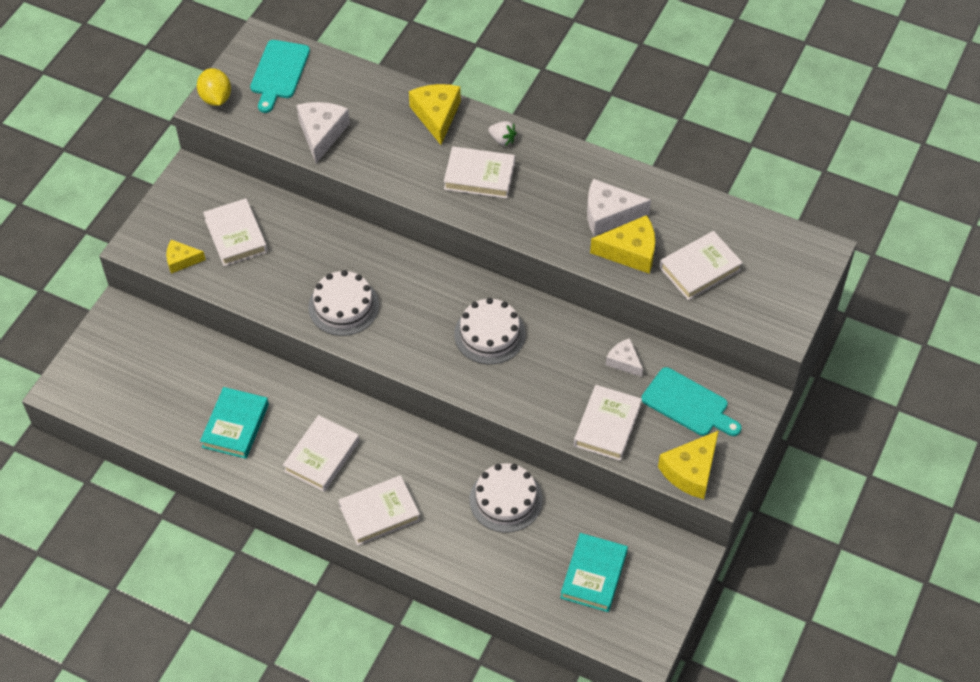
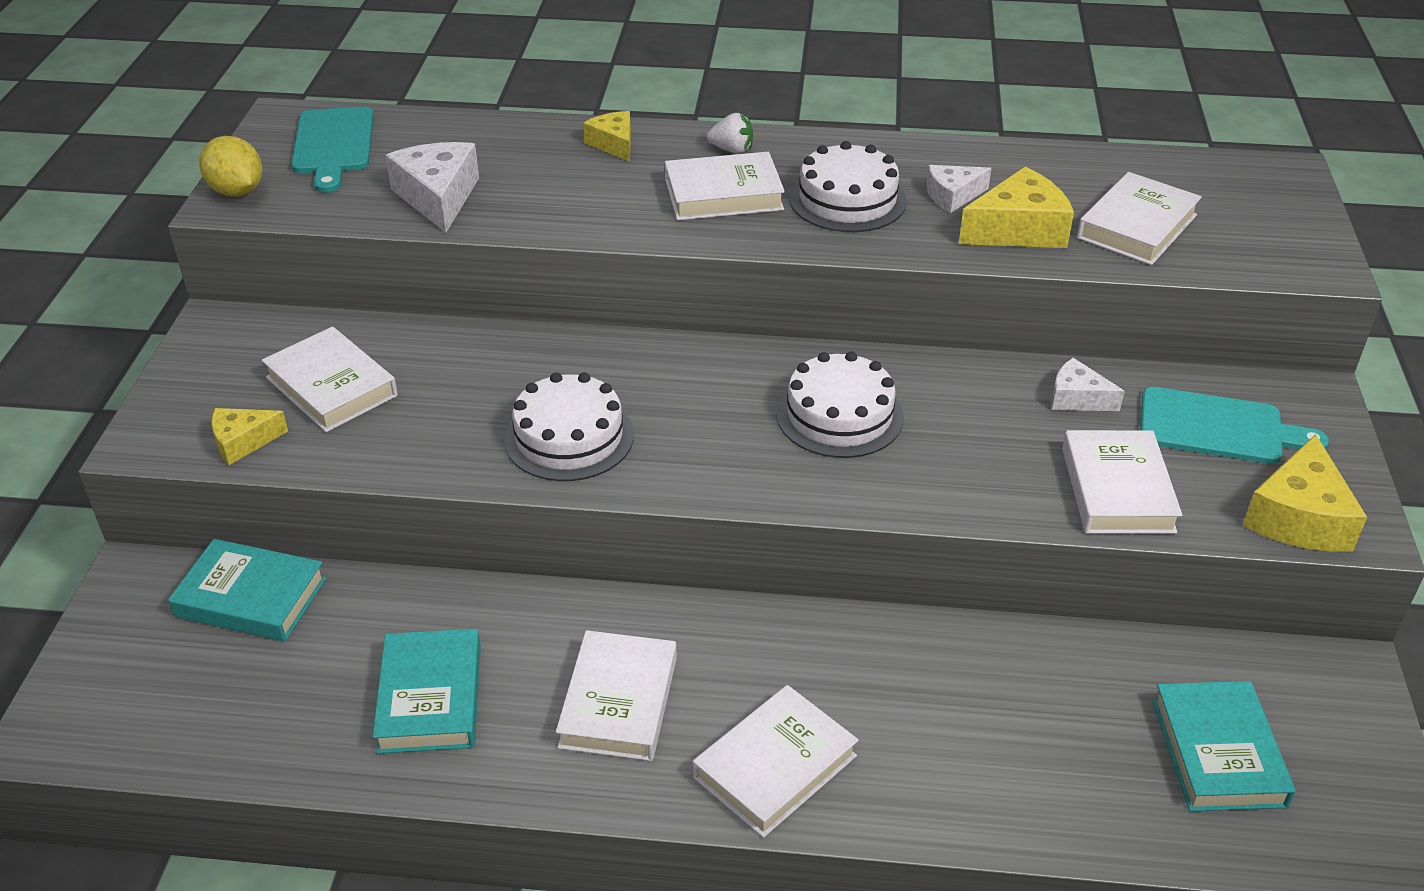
camera: 20 degrees left, 15 degrees down
(169, 342) = (251, 597): none -> turquoise book
(436, 115) = (614, 144): yellow cheese -> yellow cheese, size x0.60
(506, 499) = (987, 676): white cake -> white cake (847, 200)
(609, 214) = (952, 196): white cheese -> white cheese, size x0.60

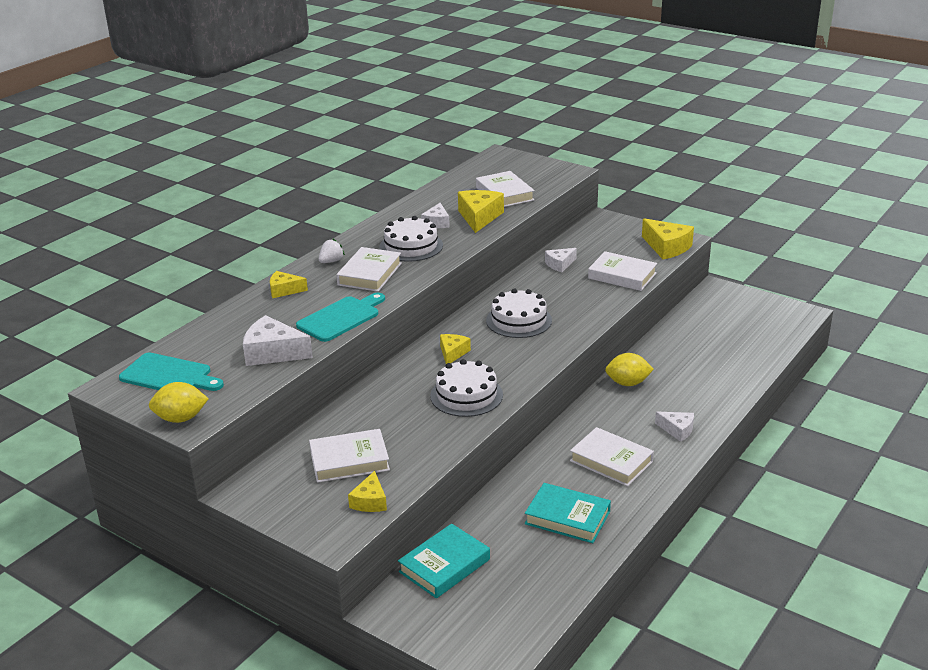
camera: 60 degrees left, 10 degrees down
(680, 380) = (452, 353): none -> yellow cheese
(775, 766) = (677, 430): white book -> white cheese
(877, 645) = (628, 383): none -> yellow lemon
(1218, 428) = (605, 243): turquoise cutting board -> turquoise cutting board (341, 318)
(1218, 752) = (736, 329): turquoise book -> none

